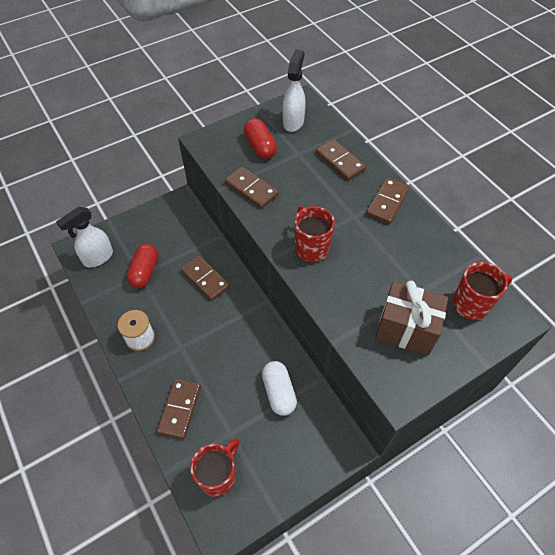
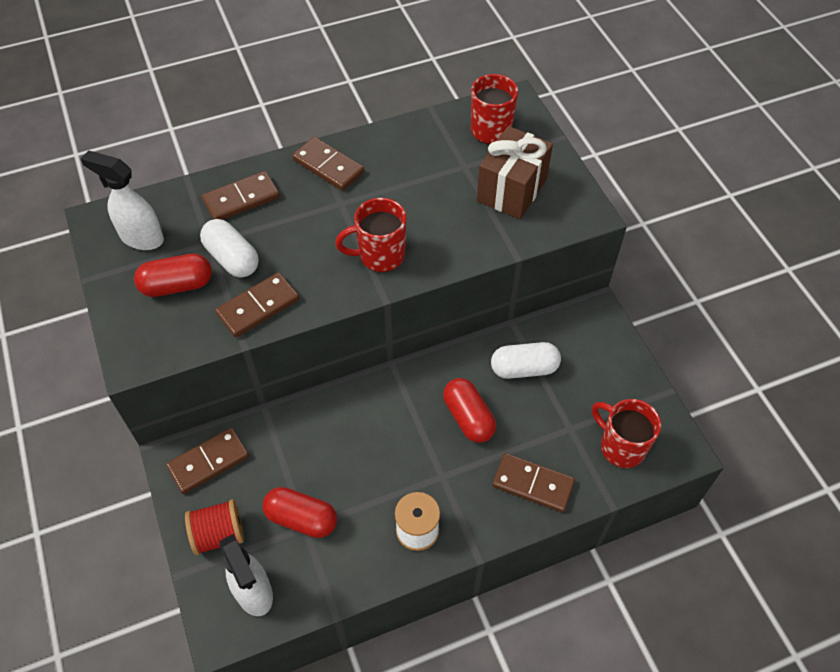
camera: 80 degrees left, 0 degrees up
(133, 233) = (219, 534): none -> red spool
(205, 279) = (337, 435): brown domino -> brown domino (208, 462)
(229, 358) = (468, 417): none -> red capsule
(288, 168) = (232, 258): none -> white capsule

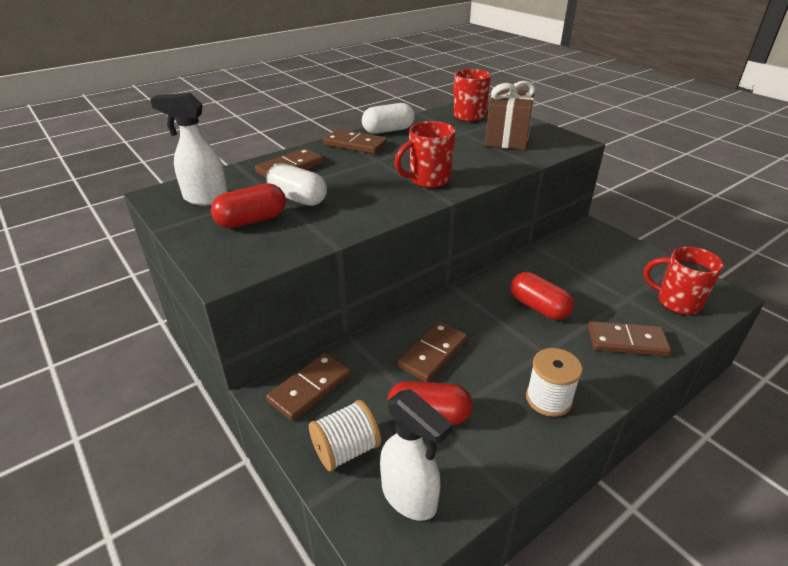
camera: 15 degrees left, 20 degrees down
(219, 534) = (346, 450): red spool -> white spool
(258, 307) = (337, 222): brown domino -> brown domino (433, 353)
(524, 368) = (561, 269): white capsule -> white capsule (388, 130)

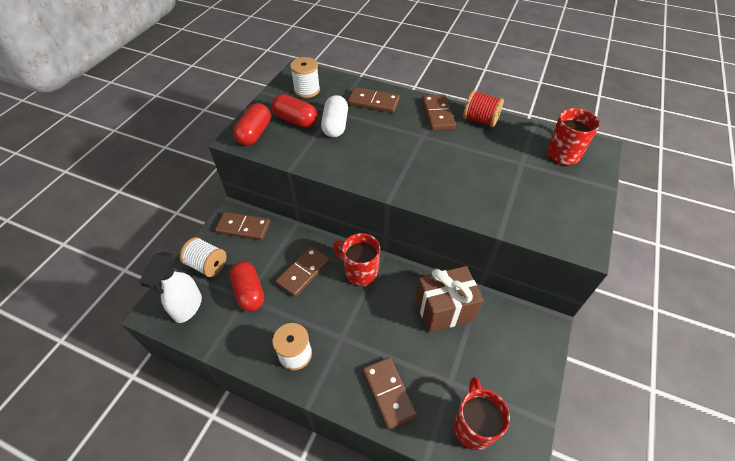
camera: 60 degrees right, 15 degrees up
(205, 199) = (307, 90): white spray bottle -> white spool
(388, 130) = (480, 120): white capsule -> red spool
(428, 180) = (413, 175): red mug -> red mug (360, 272)
(433, 353) = (303, 272): brown domino -> brown domino turned 60 degrees counterclockwise
(507, 138) = (540, 195): brown gift -> brown gift (444, 309)
(538, 307) = (393, 318): red capsule -> red capsule (254, 133)

